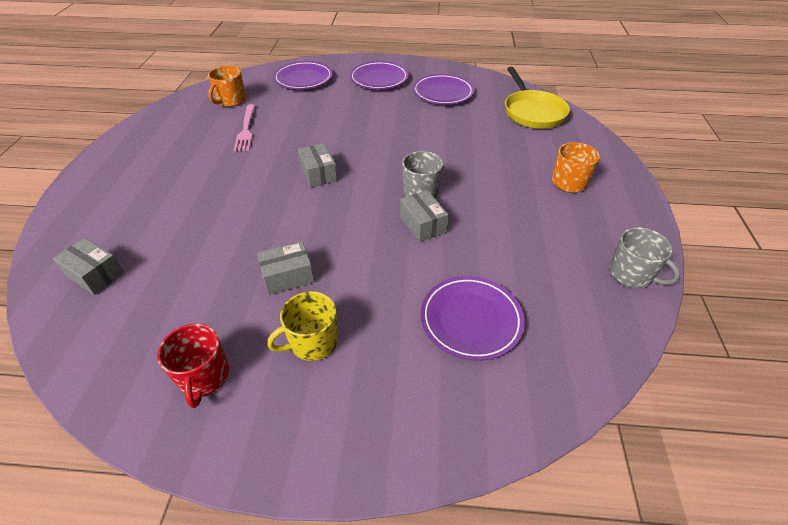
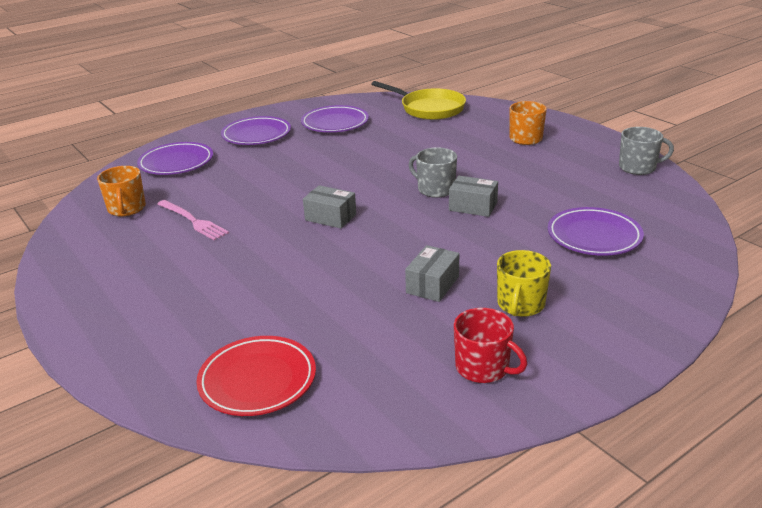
camera: 40 degrees left, 15 degrees down
(95, 275) = (257, 380): grey box -> red plate

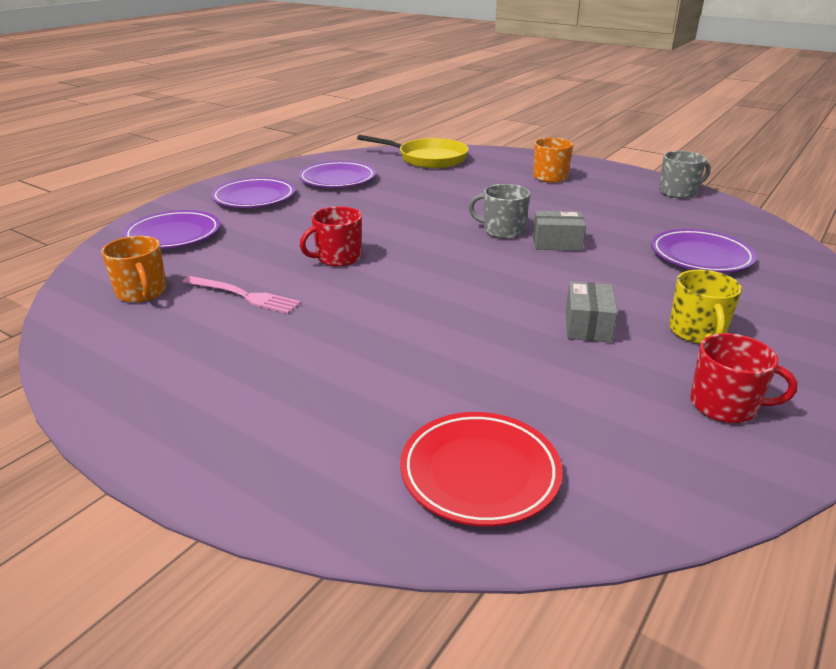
camera: 20 degrees left, 0 degrees up
(282, 198) = (338, 258): none -> red mug
(330, 217) = (411, 271): grey box -> none

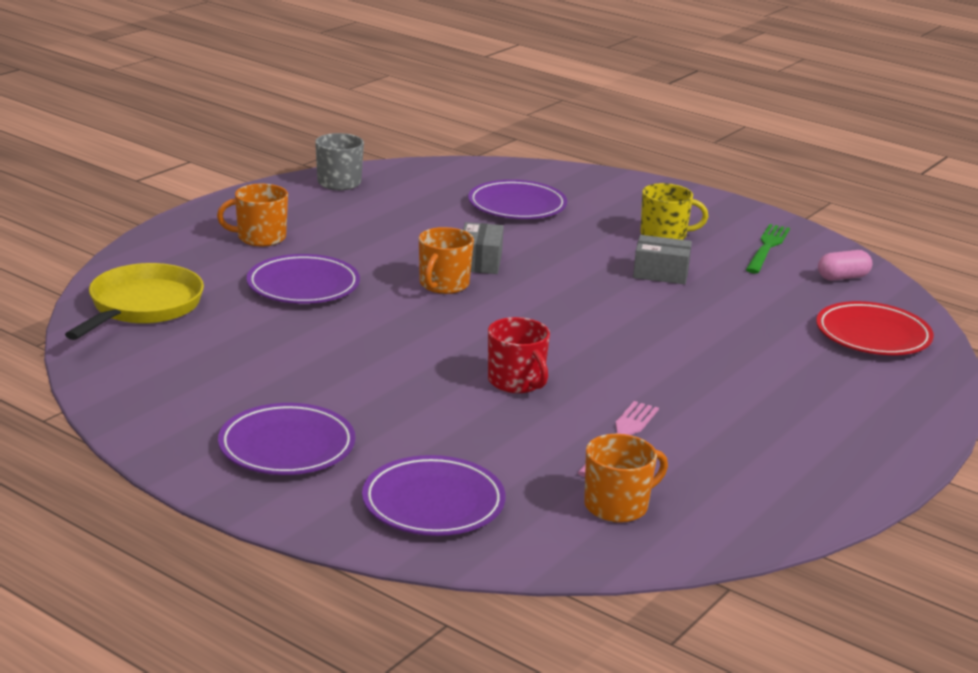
camera: 90 degrees left, 5 degrees down
(337, 179) = (219, 379): purple plate -> purple plate (303, 286)
(502, 231) = (443, 285): grey mug -> orange mug
(667, 467) = (843, 277): none -> pink capsule
(725, 405) = (767, 247): red mug -> green fork

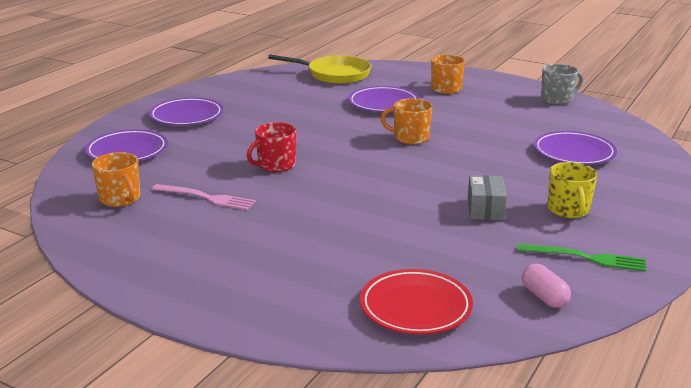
camera: 85 degrees right, 0 degrees up
(480, 262) = (456, 146): grey box -> none

